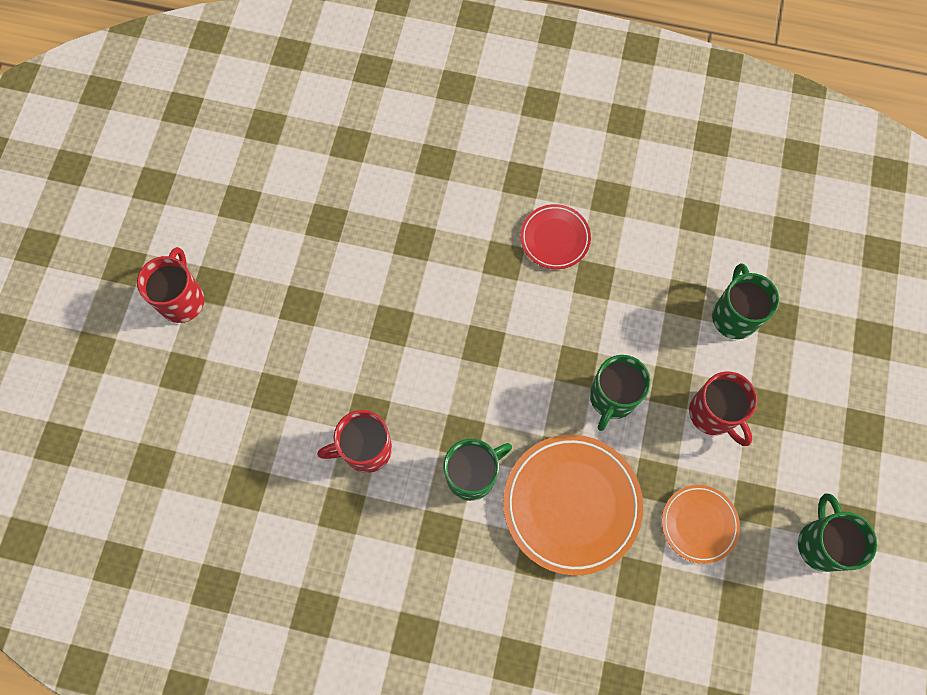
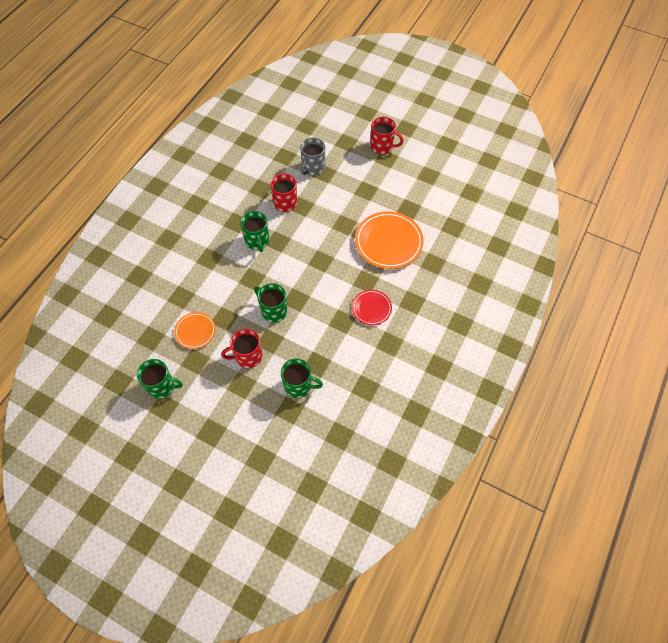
camera: 105 degrees right, 10 degrees down
(265, 420) = (313, 168): none -> grey mug
(571, 504) = (227, 278): orange plate -> orange plate (388, 242)

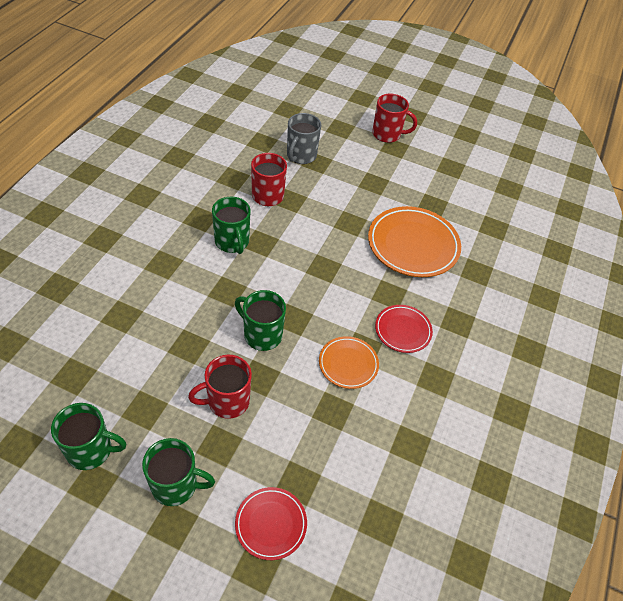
camera: 10 degrees left, 10 degrees down
(195, 331) = (144, 365): orange plate -> orange plate (348, 364)
(270, 434) = (271, 524): none -> red plate
(298, 386) = (309, 444): green mug -> green mug (176, 485)

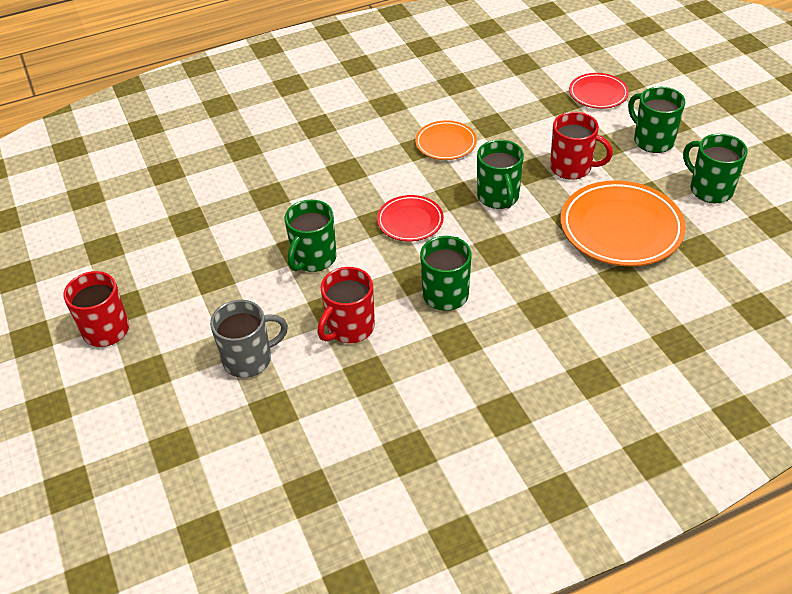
camera: 130 degrees left, 5 degrees down
(333, 221) = (313, 259): none -> green mug
(403, 330) = (371, 142): red plate -> red plate (410, 221)
(413, 245) = (266, 196): orange plate -> orange plate (621, 228)

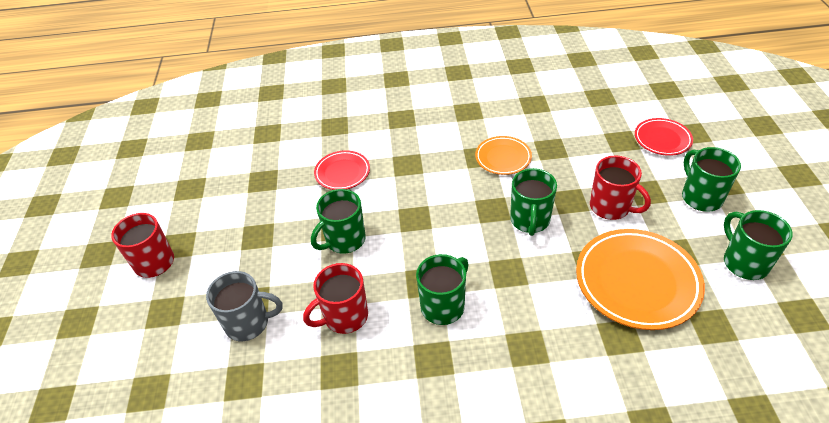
camera: 20 degrees right, 0 degrees up
(410, 221) = (441, 225): red plate -> red plate (342, 173)

